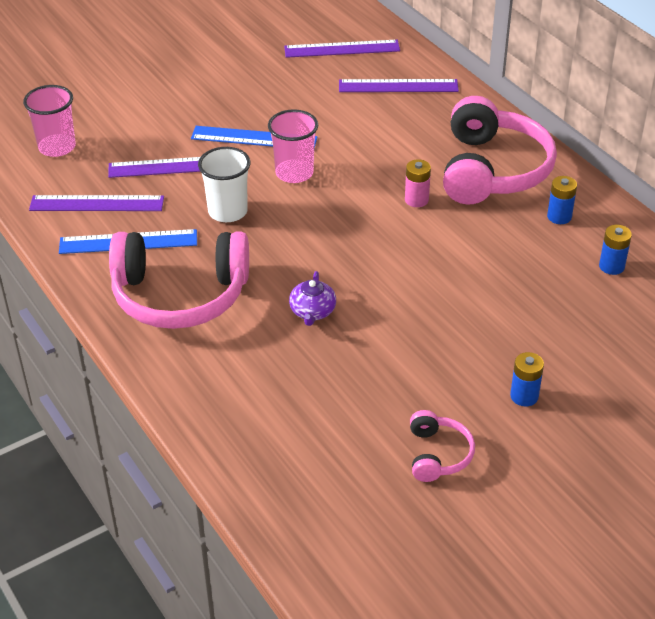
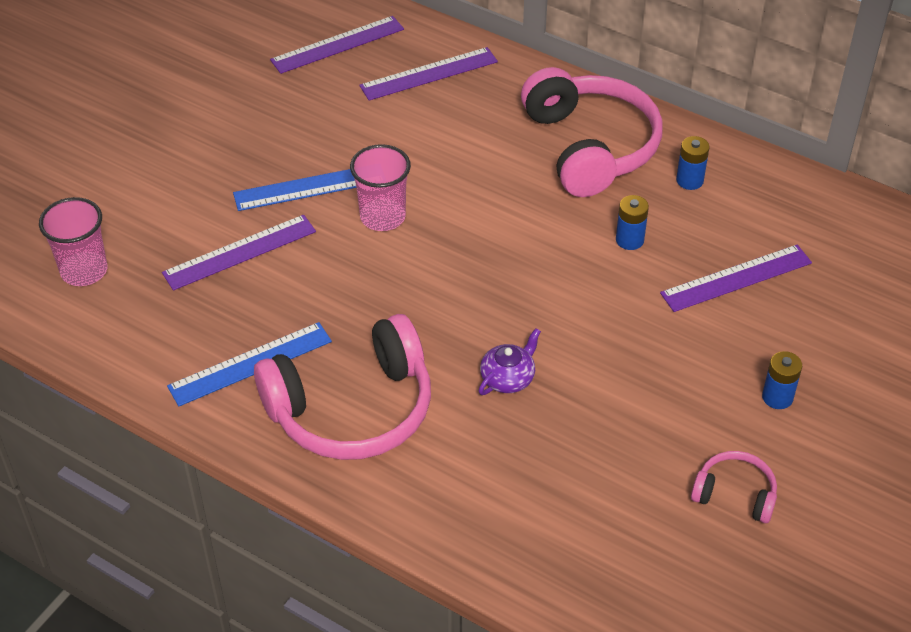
camera: 25 degrees left, 5 degrees up
(97, 203) = (181, 328): purple ruler -> purple ruler (736, 278)
(228, 211) = (339, 288): white cup -> none
(312, 311) = (508, 378): purple teapot -> purple teapot turned 120 degrees counterclockwise
(416, 200) = (534, 207): pink battery -> none
(438, 454) = (735, 494): pink headphones -> pink headphones turned 45 degrees counterclockwise
(611, 266) = (773, 221): blue battery -> blue battery (629, 240)

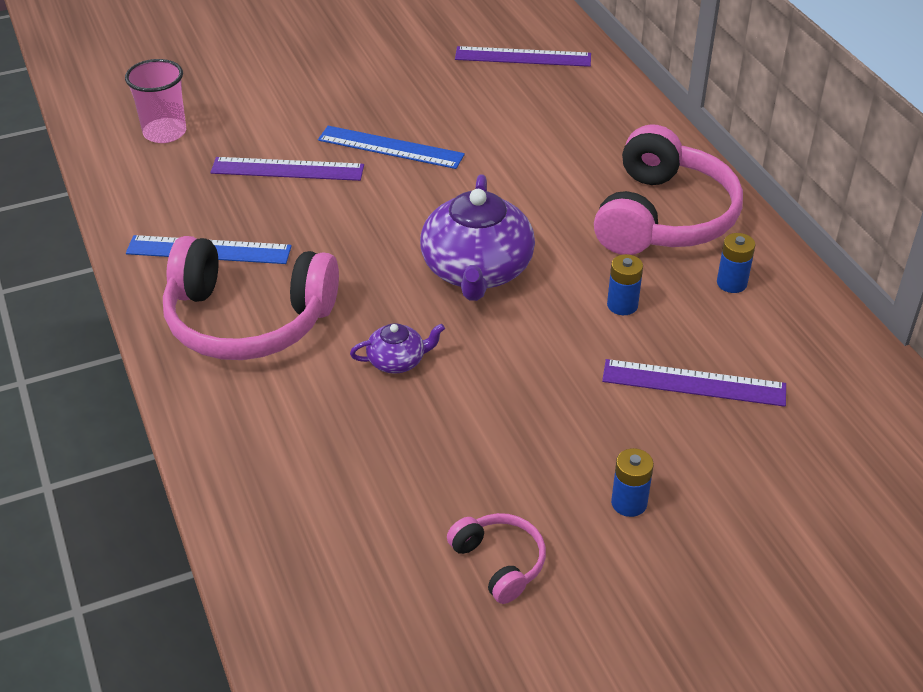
camera: 35 degrees right, 5 degrees down
(382, 217) = (425, 193): pink cup -> none
(429, 74) = (577, 106): purple ruler -> none
(493, 267) = (477, 270): none -> purple teapot

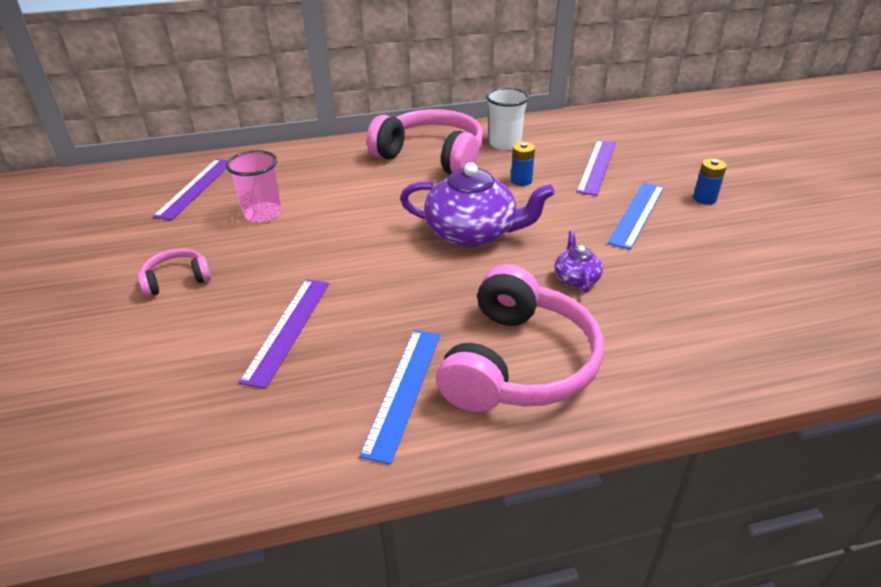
camera: 80 degrees left, 5 degrees down
(165, 132) = (158, 430): pink cup -> pink cup (263, 214)
(390, 147) = (287, 264): blue ruler -> blue ruler (637, 214)
(499, 562) = (771, 249): pink headphones -> pink headphones (177, 280)
(731, 283) = (505, 144): blue battery -> white cup

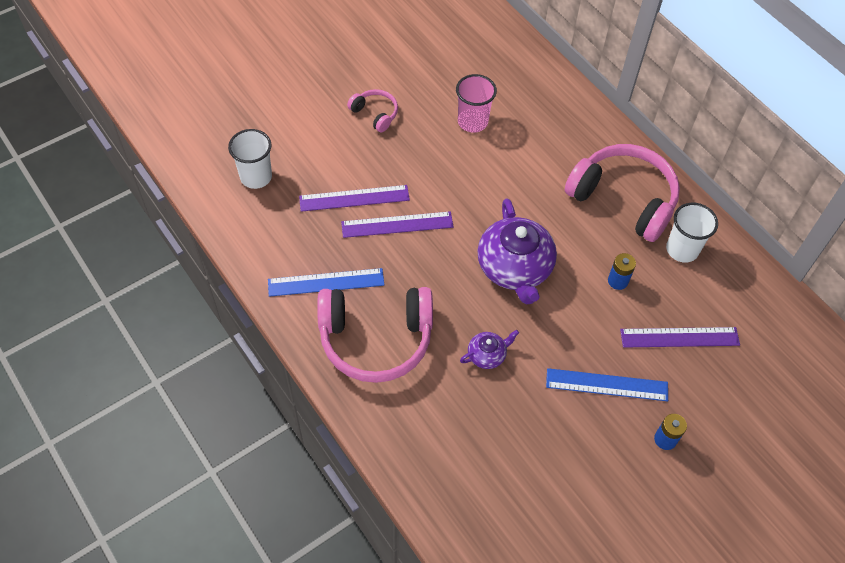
camera: 65 degrees right, 20 degrees up
(161, 425) = (256, 177): none -> white cup
(195, 188) = (485, 62): purple ruler -> purple ruler (397, 224)
(432, 156) = (623, 199): pink headphones -> pink headphones turned 60 degrees counterclockwise

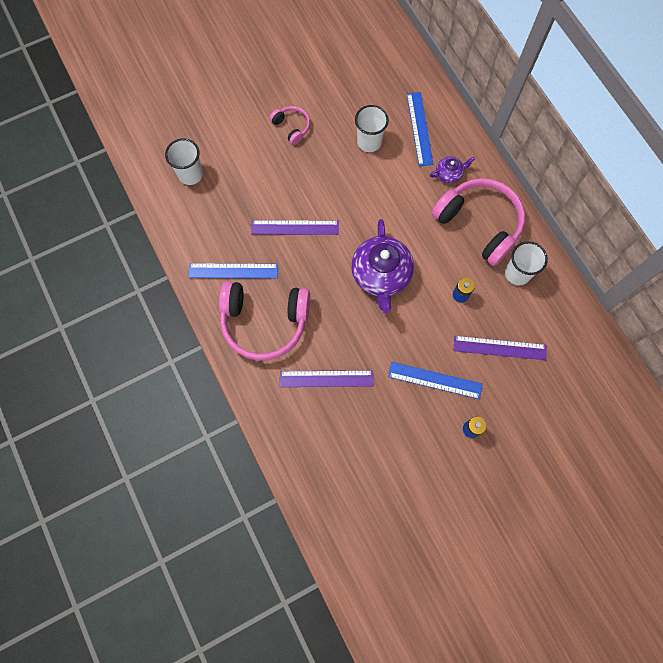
camera: 10 degrees right, 15 degrees up
(354, 198) = (264, 201): purple ruler -> purple ruler (326, 378)
(472, 122) = (369, 142): pink cup -> white cup
(487, 355) = (347, 345): purple teapot -> purple teapot (449, 174)
(530, 102) = (419, 128): none -> blue ruler

